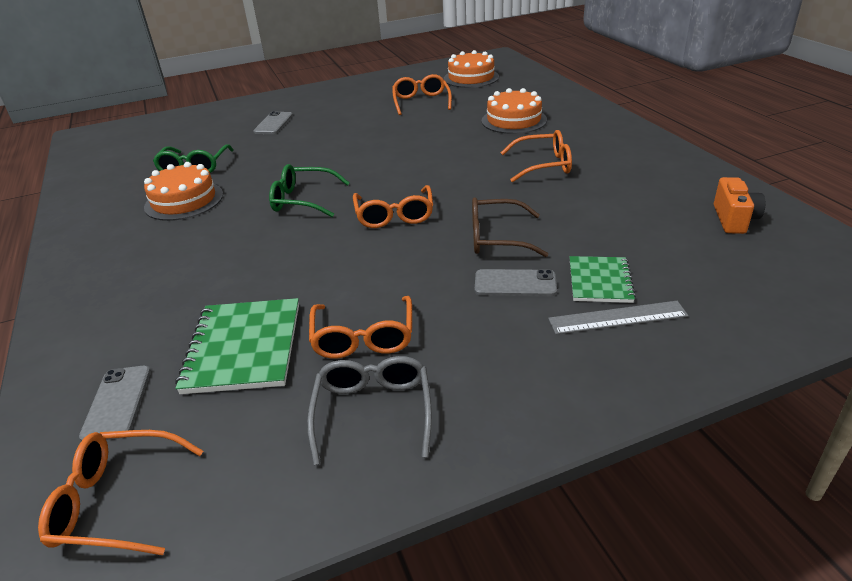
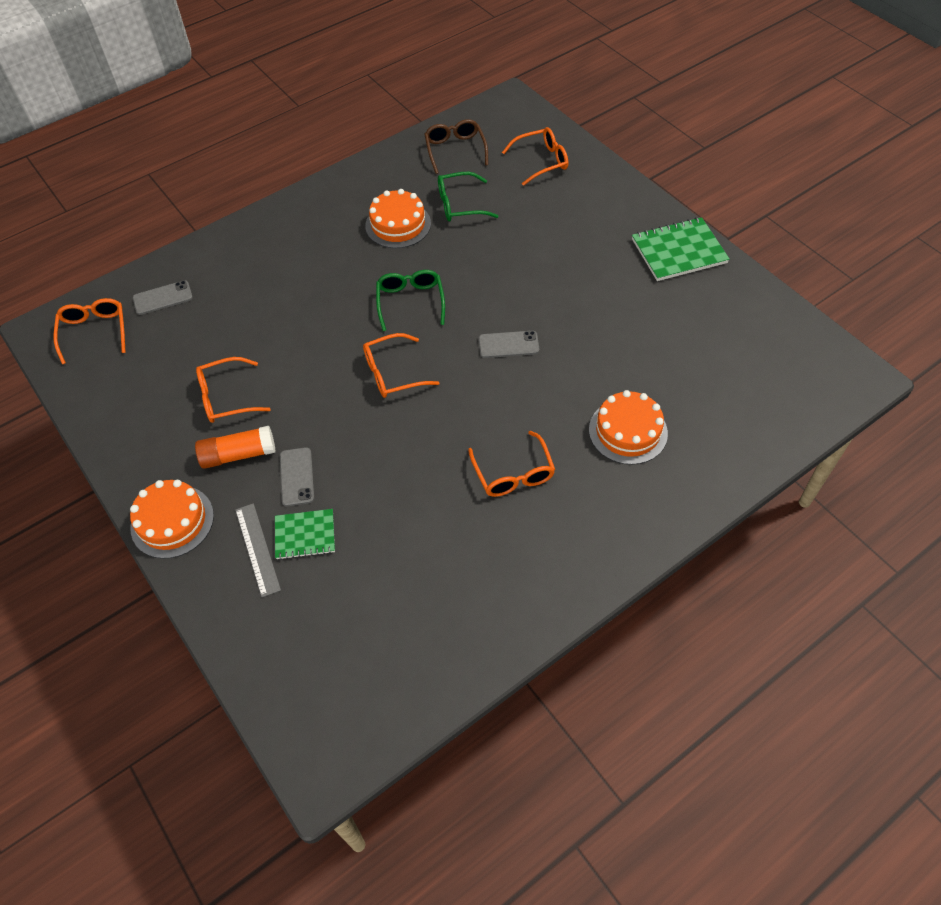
camera: 75 degrees right, 20 degrees up
(243, 347) = (213, 337): green notebook -> green notebook (678, 251)
(273, 123) = (568, 224): grey phone -> grey phone (508, 344)
(373, 411) = (157, 422): grey glasses -> none
(421, 102) = (662, 332): orange glasses -> orange glasses (541, 161)
(466, 329) = (238, 454): none -> orange glue stick
(471, 78) = (760, 365): orange cake -> orange cake (172, 521)
(496, 238) = (364, 454): brown glasses -> brown glasses (455, 150)
(734, 219) = (421, 646): orange camera -> none

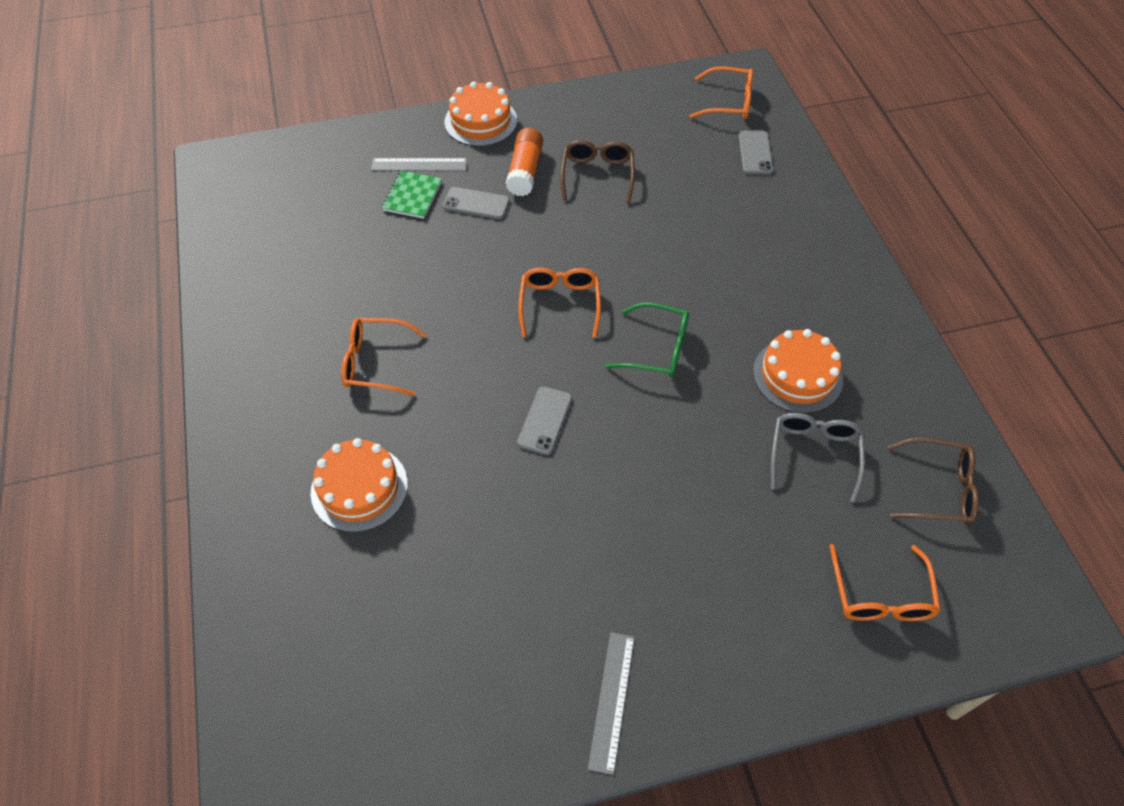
camera: 110 degrees right, 0 degrees up
(226, 397) = (597, 175): orange glasses -> brown glasses
(459, 205) = (814, 454): green glasses -> grey glasses
(678, 251) = (612, 700): green notebook -> grey ruler

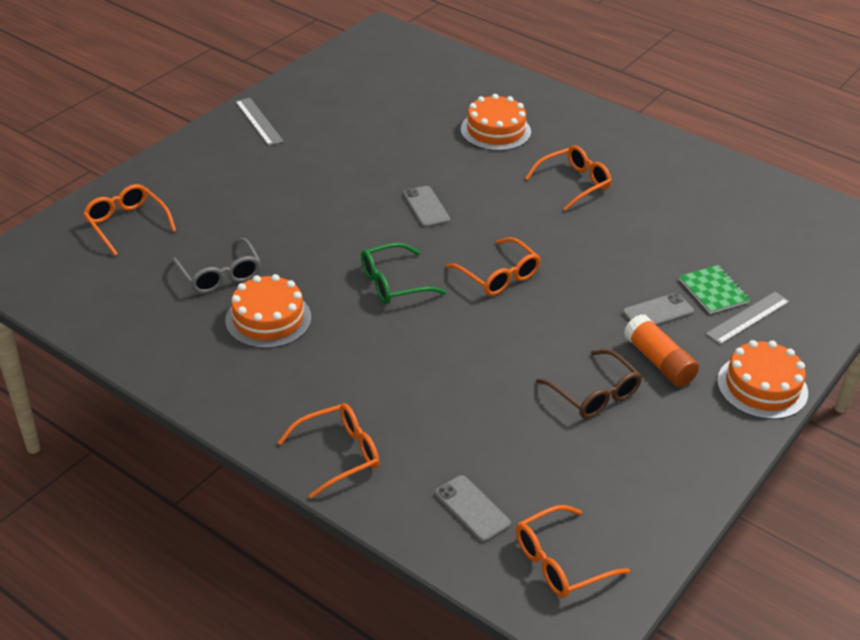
camera: 140 degrees right, 15 degrees down
(818, 230) = (339, 454): none -> orange glasses
(938, 489) = (112, 297): brown glasses -> none

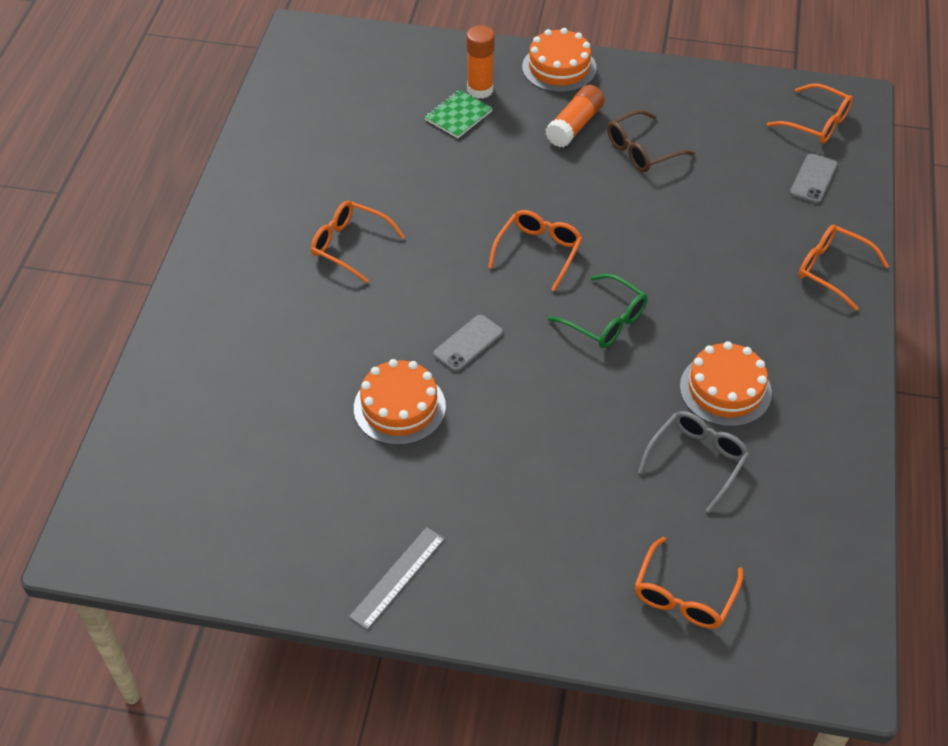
camera: 115 degrees left, 10 degrees up
(495, 130) = (283, 339): orange cake -> orange cake (399, 407)
(594, 394) = (642, 150): brown glasses -> brown glasses turned 150 degrees counterclockwise
(658, 312) = (512, 140): grey phone -> none
(748, 318) = (480, 90): grey ruler -> orange glue stick

